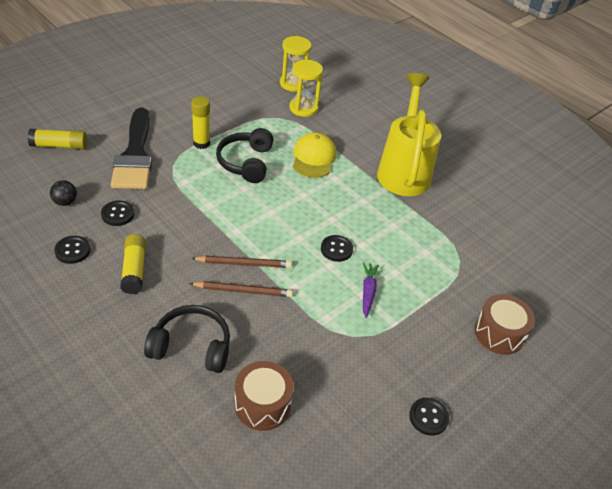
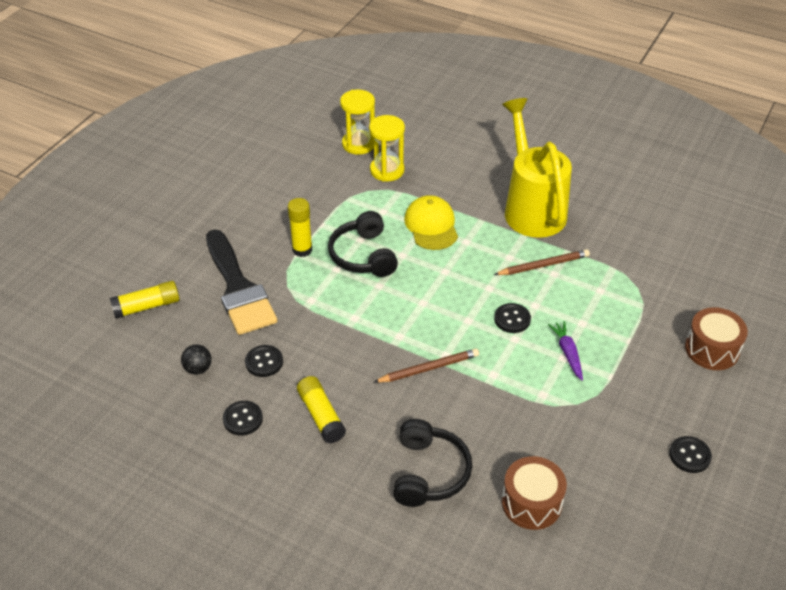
camera: 15 degrees left, 0 degrees up
(191, 346) = (429, 472): black headphones -> black headphones turned 105 degrees clockwise
(243, 291) = (445, 397): brown pencil -> brown pencil (543, 265)

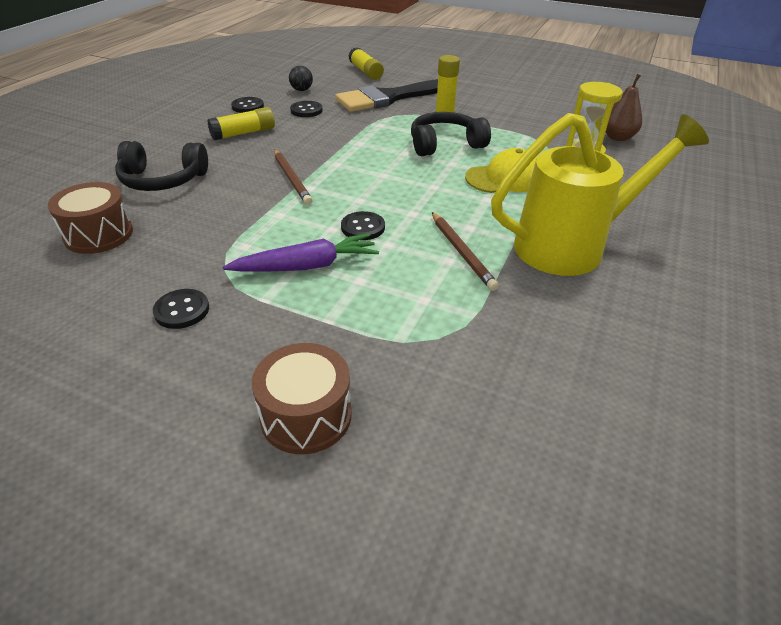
camera: 85 degrees right, 5 degrees down
(358, 144) = (617, 137): yellow hourglass -> brown pear
(567, 353) = (307, 266): purple carrot -> purple carrot, size x1.53
(689, 455) = (107, 365): black button -> black button (182, 310)

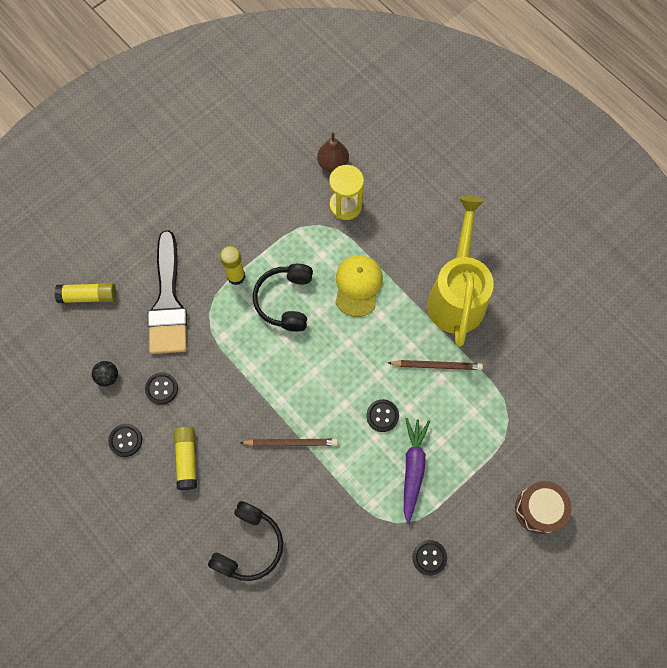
camera: 65 degrees left, 30 degrees up
(99, 234) = (316, 603): brown drum -> none

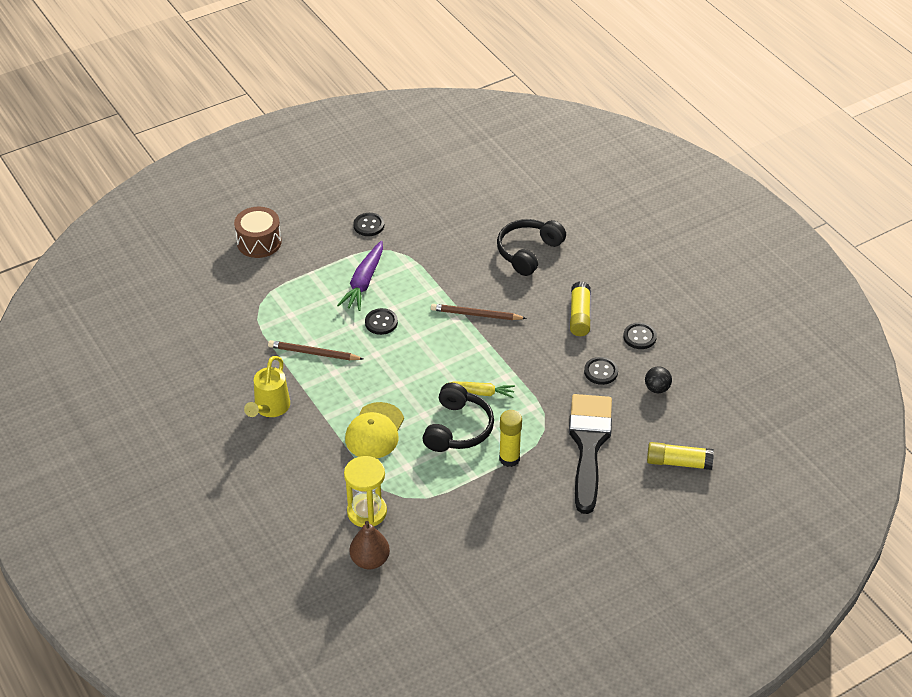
camera: 170 degrees left, 25 degrees down
(271, 345) = (481, 392): none -> yellow carrot
(457, 295) = (270, 408): yellow watering can -> yellow watering can, size x0.55

